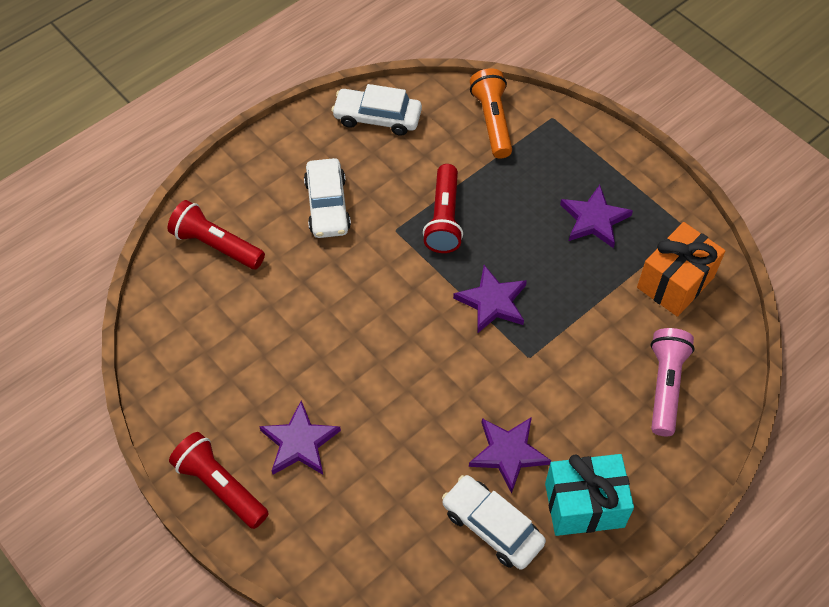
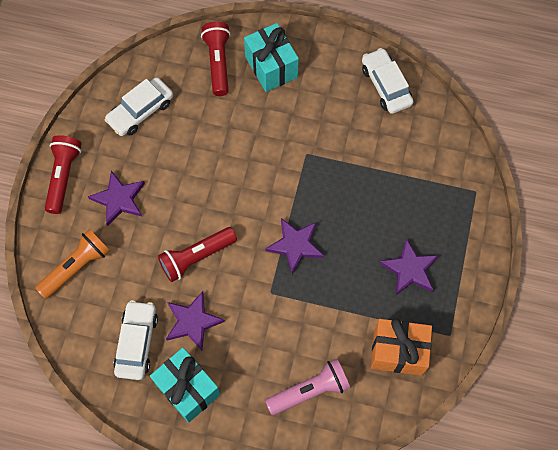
camera: 55 degrees right, 10 degrees up
(266, 200) = (271, 67): none -> turquoise gift
(327, 205) = (294, 103): white car -> white car (140, 111)
(444, 218) = (337, 176): red flashlight -> red flashlight (196, 257)
(492, 121) = (440, 156): orange flashlight -> orange flashlight (76, 267)

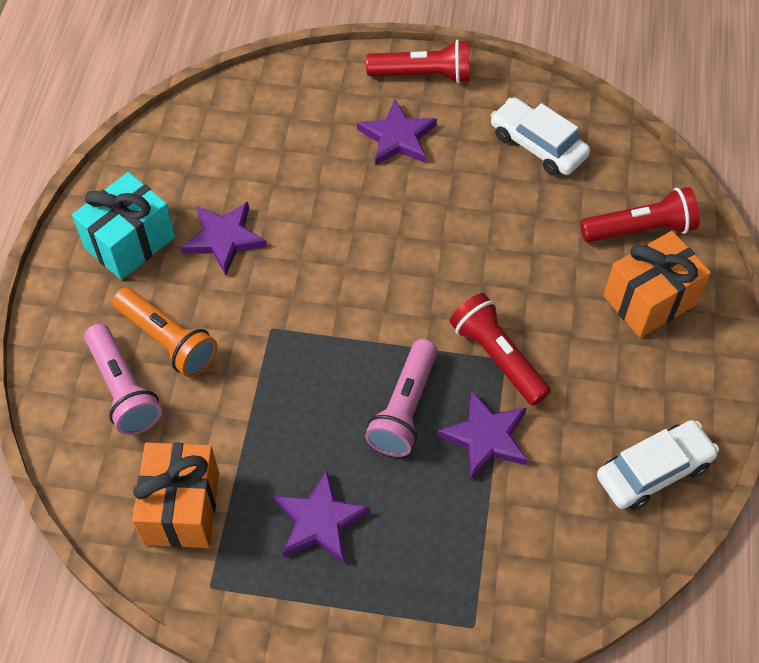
camera: 85 degrees right, 10 degrees down
(76, 267) = (295, 105): orange flashlight -> orange flashlight (167, 340)
(137, 342) = (194, 180): white car -> none
(196, 257) = (319, 234): red flashlight -> red flashlight (498, 357)
(271, 67) = (650, 300): turquoise gift -> orange gift
(295, 245) = (348, 355): purple star -> purple star (486, 437)
(336, 214) = (404, 408): none -> pink flashlight

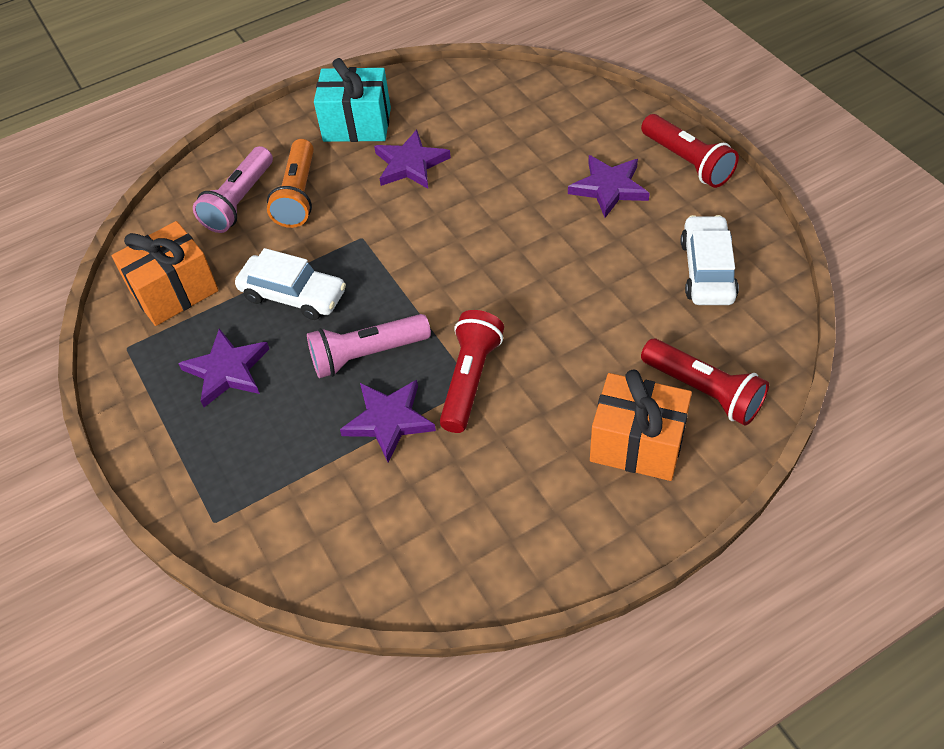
camera: 55 degrees right, 5 degrees down
(654, 471) = (465, 556): white car -> white car (293, 295)

